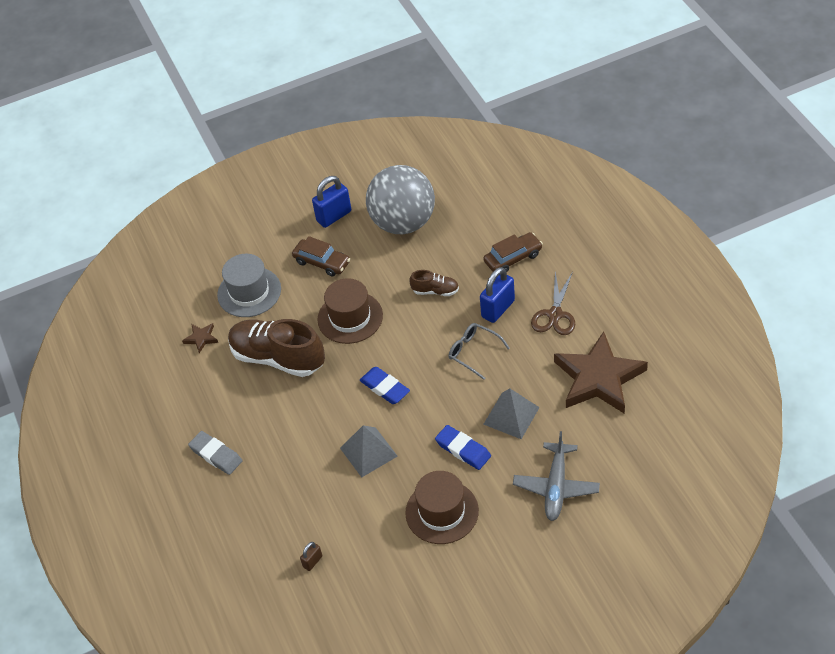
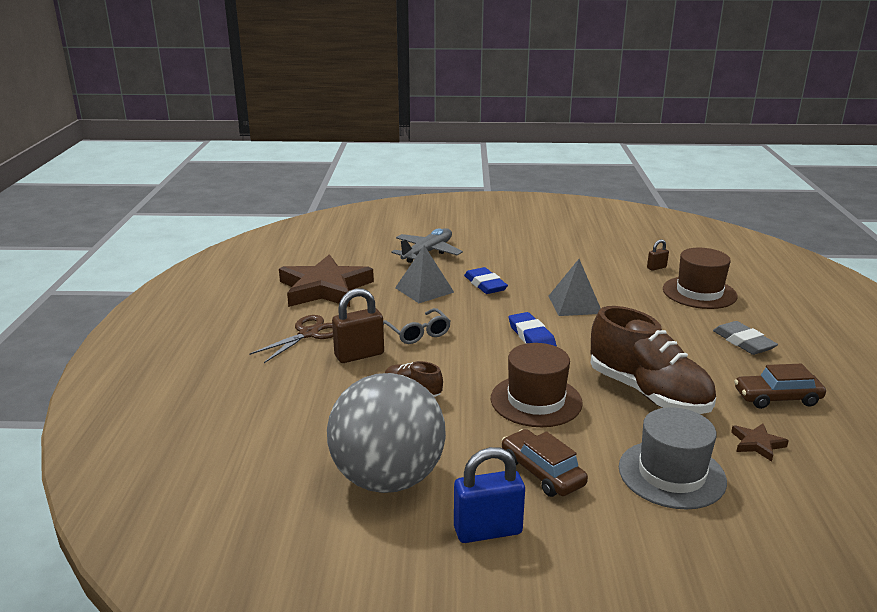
camera: 160 degrees left, 25 degrees down
(442, 512) = (530, 263): brown hat -> brown hat (699, 292)
(498, 309) = (359, 355): blue padlock -> brown padlock
(513, 258) = (292, 390): brown car -> brown car (777, 398)

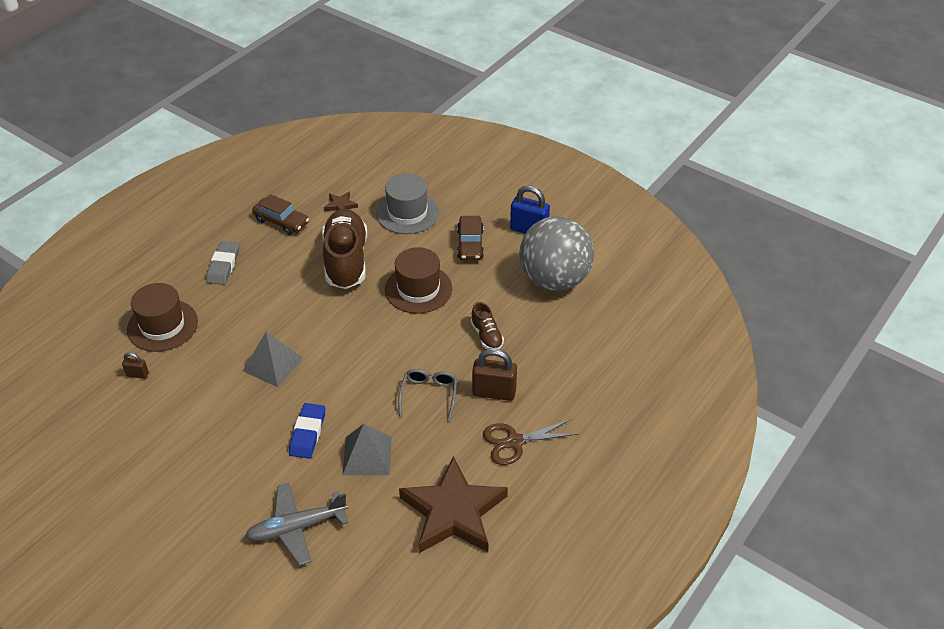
camera: 145 degrees left, 20 degrees up
(531, 336) = (351, 346): blue eraser -> none

